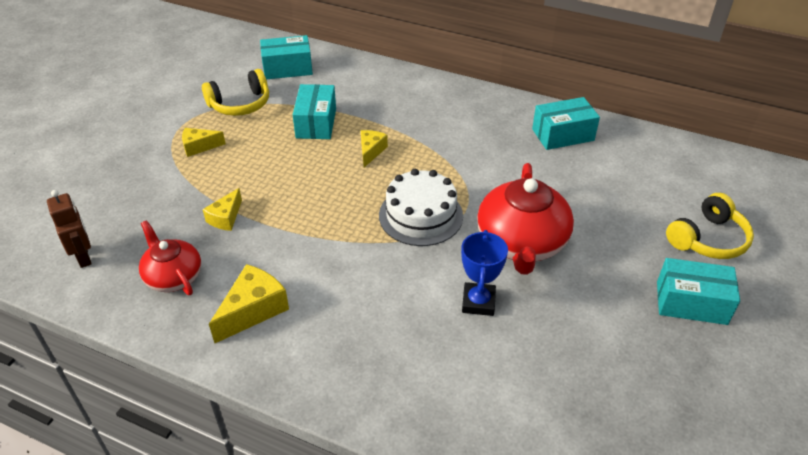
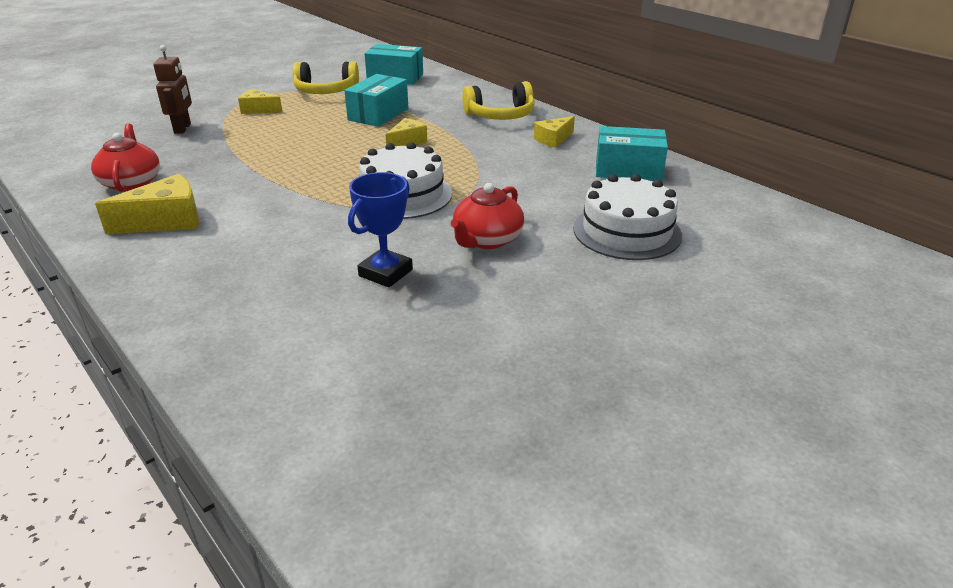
camera: 25 degrees right, 10 degrees down
(84, 257) = (82, 154): brown robot -> brown robot (183, 128)
(225, 218) = (222, 156): yellow cheese -> yellow cheese (553, 139)
(521, 243) = (487, 240): red teapot -> red teapot, size x0.61
(608, 202) = (627, 231): none -> white cake
(691, 303) = (646, 343): turquoise box -> none
(708, 239) = (729, 293): yellow headphones -> yellow headphones (500, 115)

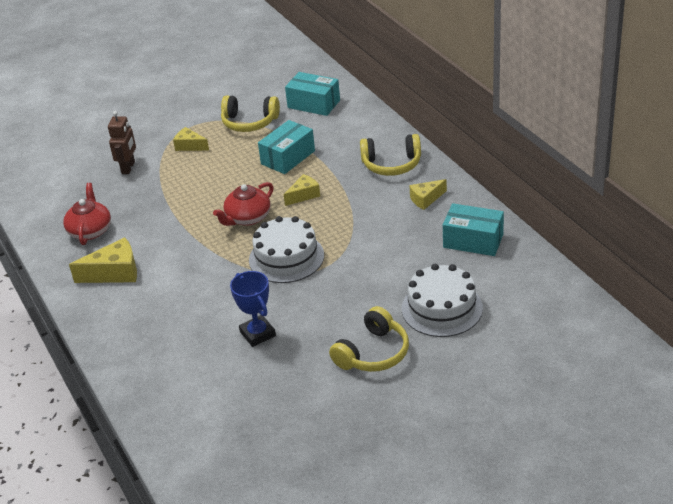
camera: 15 degrees right, 5 degrees up
(385, 273) = (257, 334): blue trophy -> blue trophy turned 75 degrees counterclockwise
(487, 240) = (336, 308): red teapot -> red teapot (247, 218)
(559, 283) = (373, 353): none -> yellow headphones

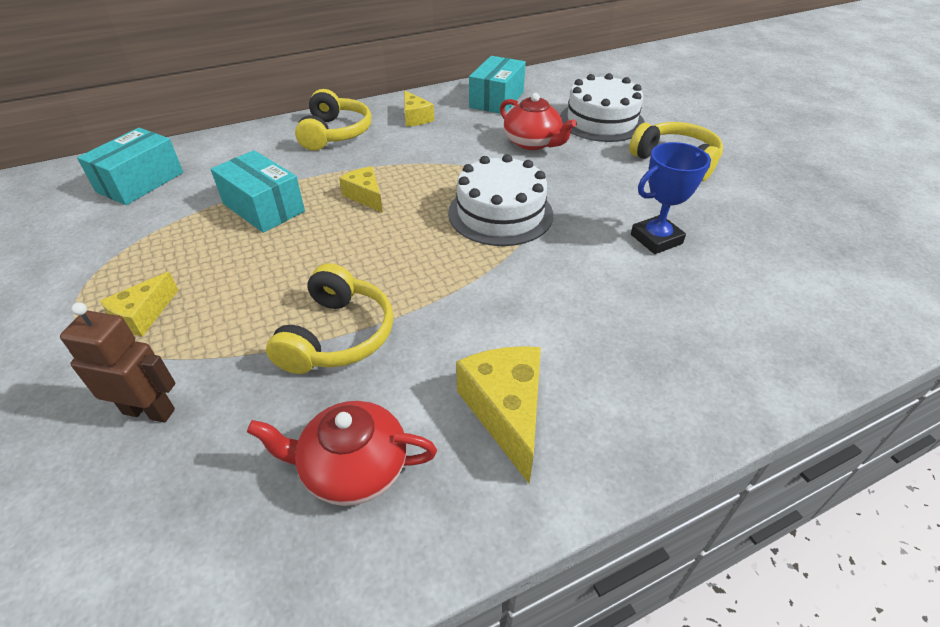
camera: 90 degrees left, 5 degrees up
(247, 218) = (398, 246): red teapot -> red teapot (533, 143)
(249, 122) = (131, 243): yellow headphones -> yellow headphones (338, 336)

